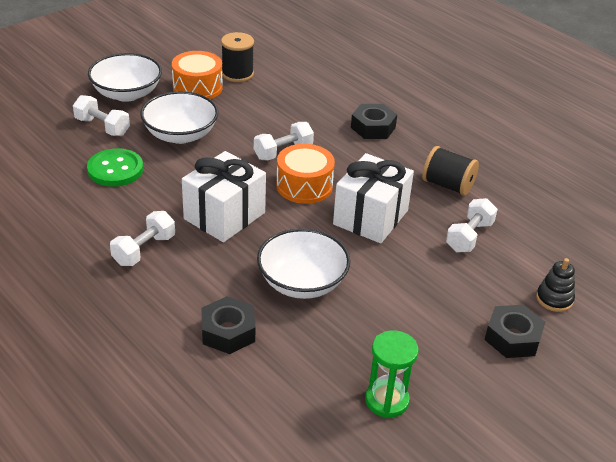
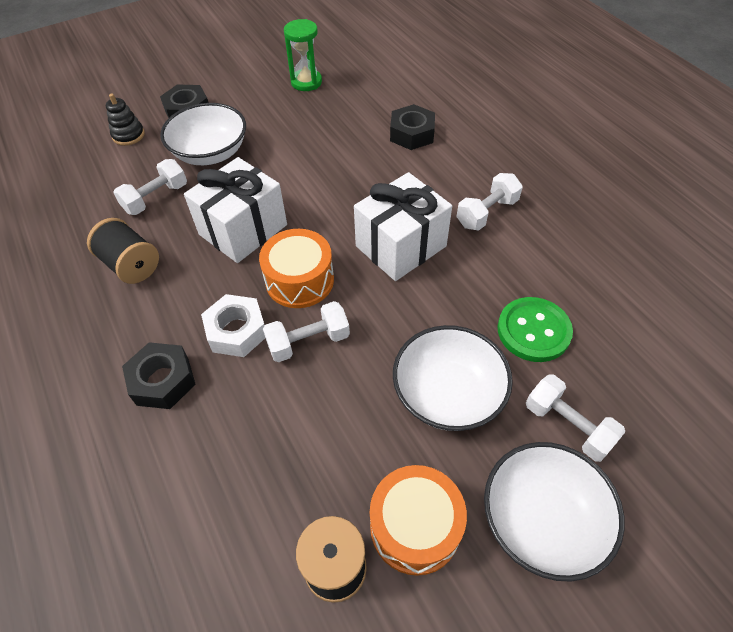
camera: 165 degrees left, 15 degrees up
(302, 282) = (339, 167): white bowl -> white bowl (210, 153)
(338, 154) = (237, 331): none -> white nut

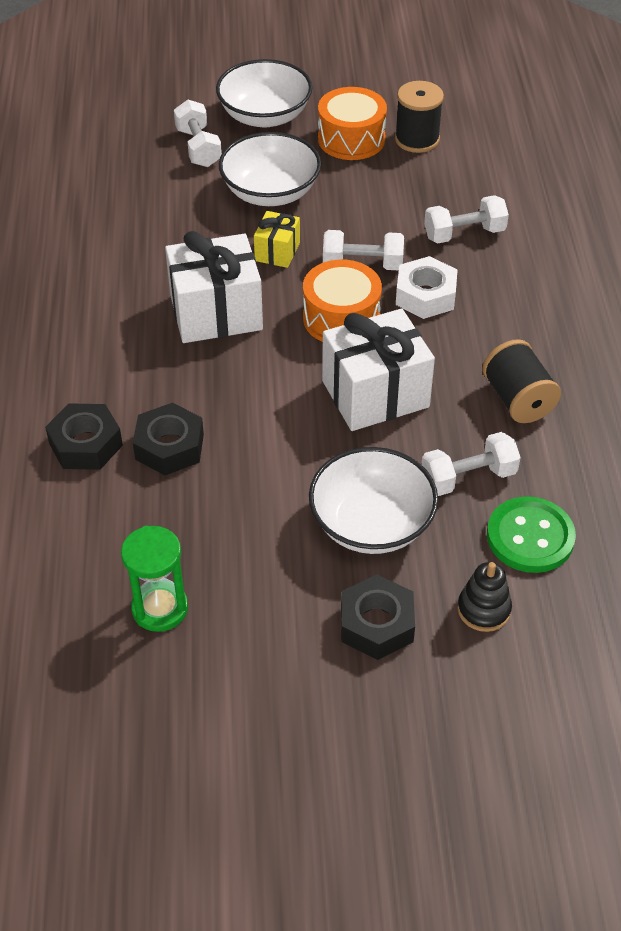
camera: 155 degrees left, 5 degrees down
(163, 381) = (508, 280): black nut -> black nut (169, 447)
(392, 323) = (277, 252): none -> yellow gift
(487, 213) = (97, 312): white dumbbell -> white dumbbell (464, 234)
(533, 331) = (161, 205): green button -> green button (530, 537)

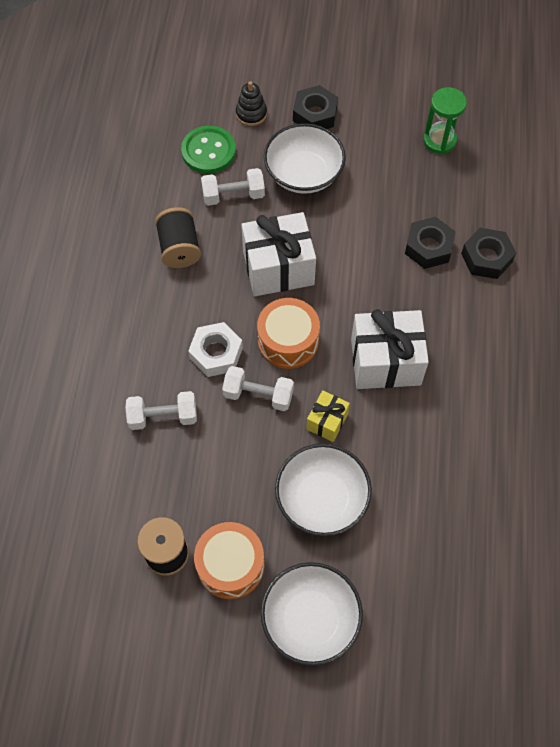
camera: 170 degrees left, 15 degrees up
(198, 147) = (383, 578): white dumbbell -> none

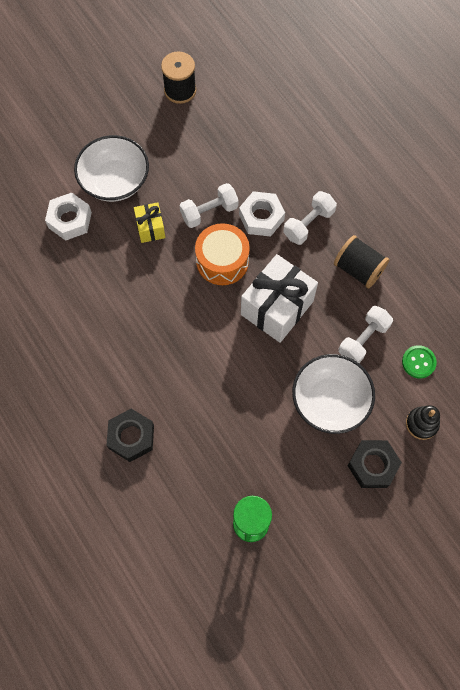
camera: 140 degrees right, 5 degrees up
(163, 417) = (255, 156): white dumbbell -> white dumbbell (308, 224)
(208, 151) = (418, 362): green button -> green button, size x0.62
(230, 565) = (138, 110): orange drum -> none
(310, 619) = (68, 116): white bowl -> none
(385, 361) = (144, 296): white gift -> none
(399, 490) = (70, 220): none -> white nut
(428, 247) = (182, 411): black nut -> none

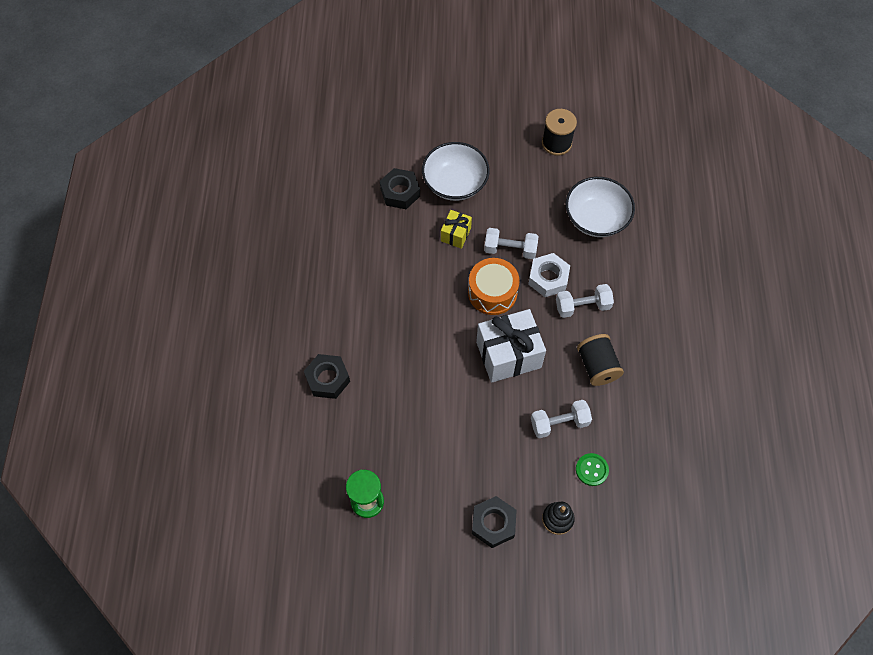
camera: 35 degrees right, 5 degrees down
(70, 220) = (400, 192): white nut -> black nut
(330, 401) = (497, 452): white bowl -> white bowl (596, 218)

